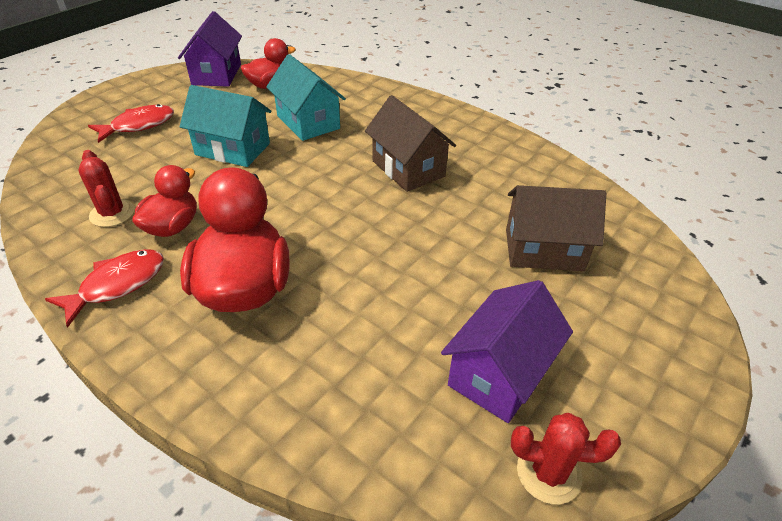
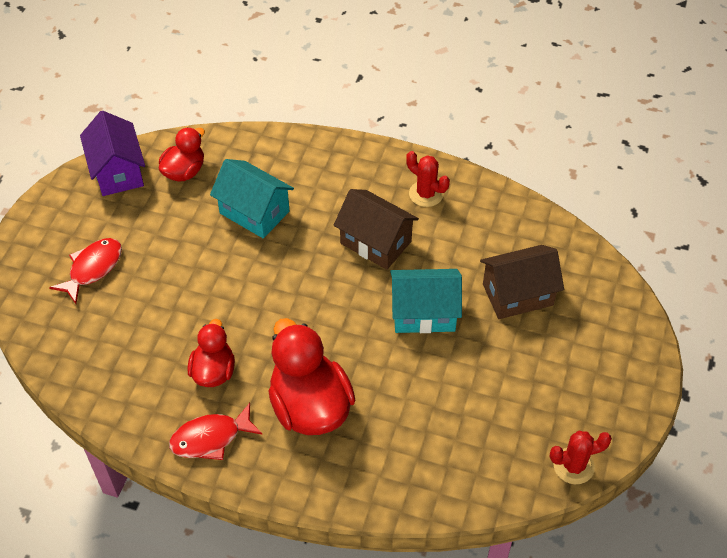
camera: 20 degrees left, 10 degrees up
(112, 213) = (151, 375): red cactus -> red cactus (426, 194)
(117, 285) = (211, 438): red fish -> red fish turned 135 degrees counterclockwise
(232, 149) = (205, 269): turquoise house -> turquoise house (424, 313)
(499, 373) = (522, 410): purple house -> none

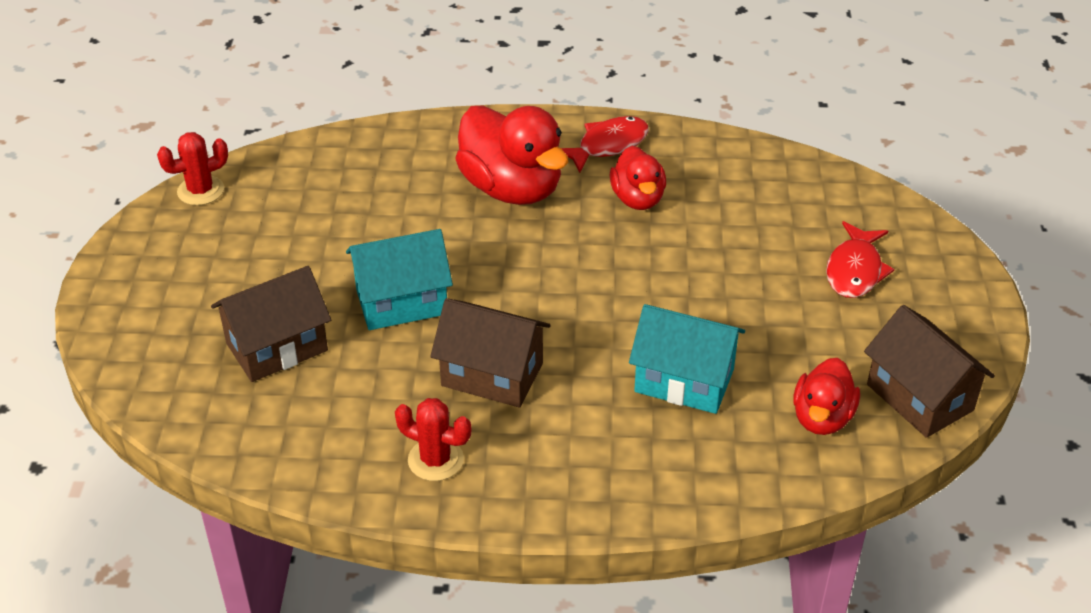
camera: 165 degrees right, 10 degrees down
(117, 171) = (920, 397): purple house -> brown house

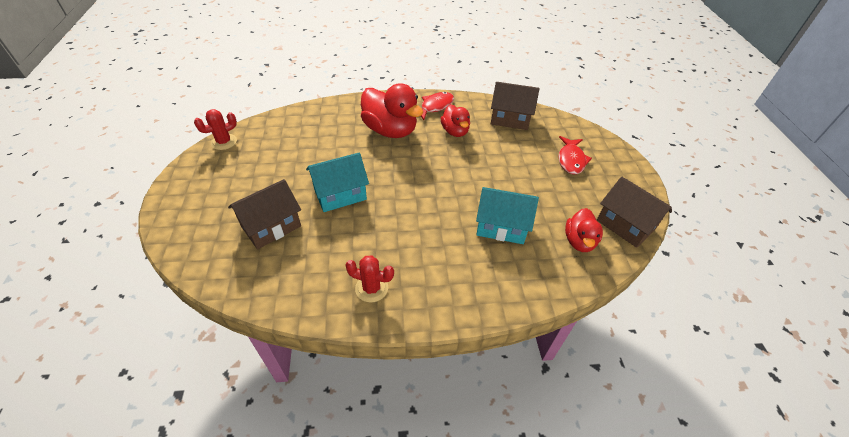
camera: 10 degrees left, 5 degrees up
(492, 374) = (396, 232): brown house -> brown house (510, 119)

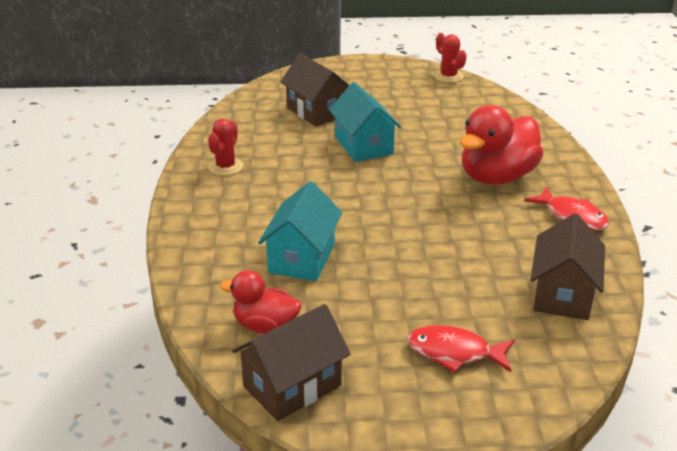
camera: 95 degrees right, 15 degrees down
(455, 131) = (508, 232): red duck -> none

